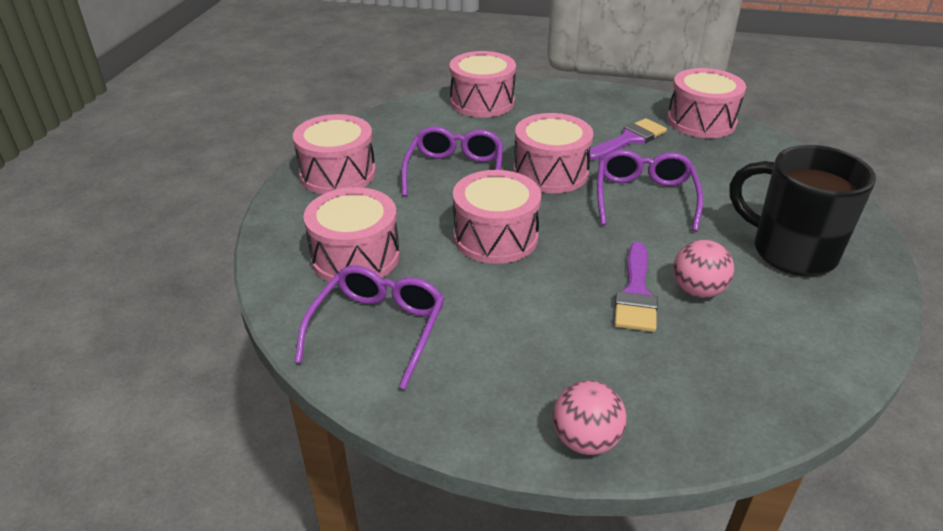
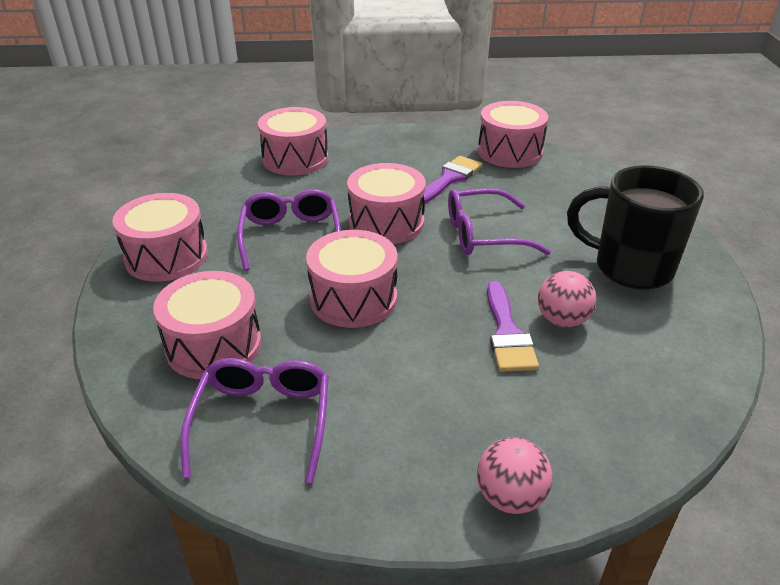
camera: 15 degrees left, 0 degrees up
(644, 197) = (483, 235): purple glasses -> purple glasses turned 90 degrees counterclockwise

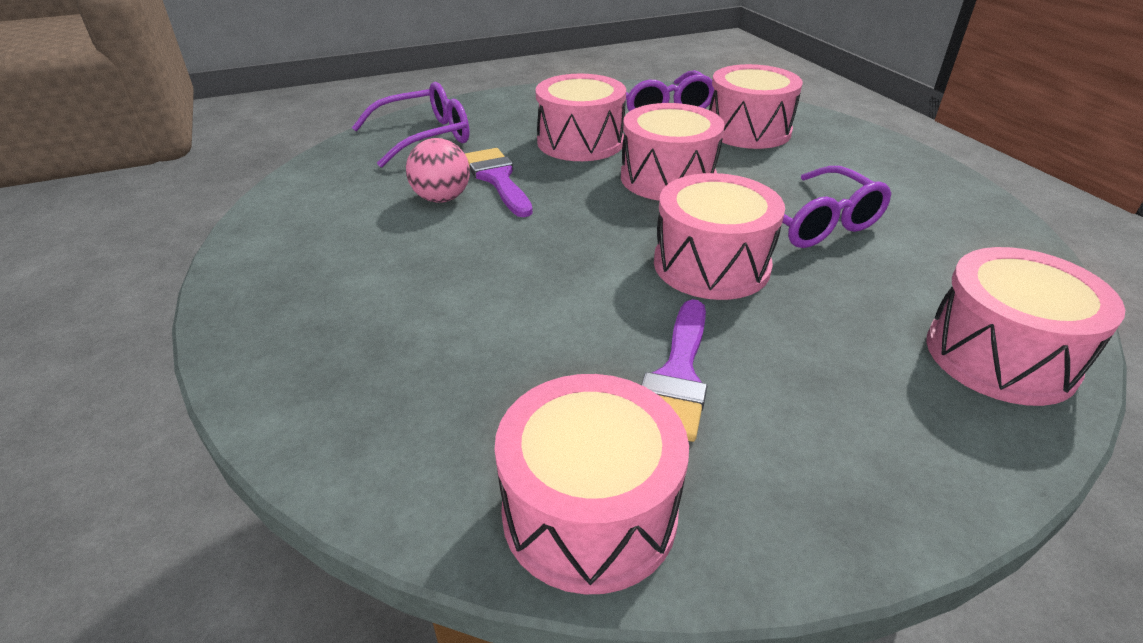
camera: 160 degrees right, 0 degrees up
(166, 256) = (903, 177): pink drum -> pink drum (580, 142)
(483, 235) = (563, 275): purple glasses -> purple glasses (424, 137)
(510, 497) = (474, 106): pink ball -> none
(630, 267) = (347, 270): black mug -> none

